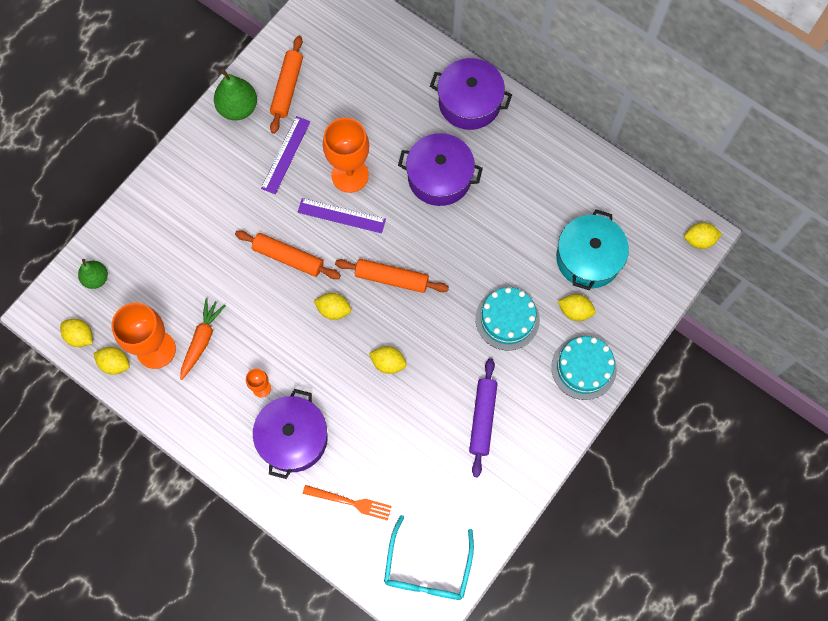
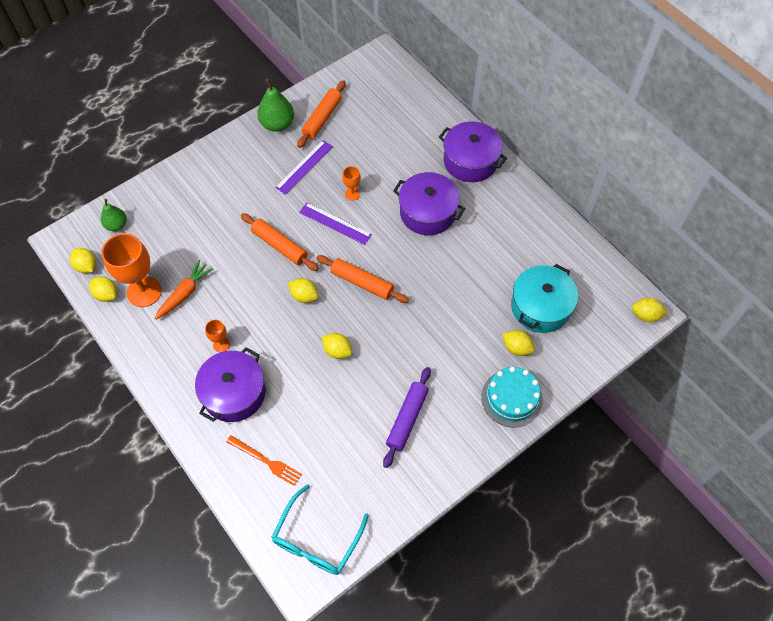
camera: 15 degrees right, 10 degrees down
(350, 175) = (352, 194): orange goblet -> orange goblet, size x0.47
(507, 319) = (453, 340): turquoise cake -> none

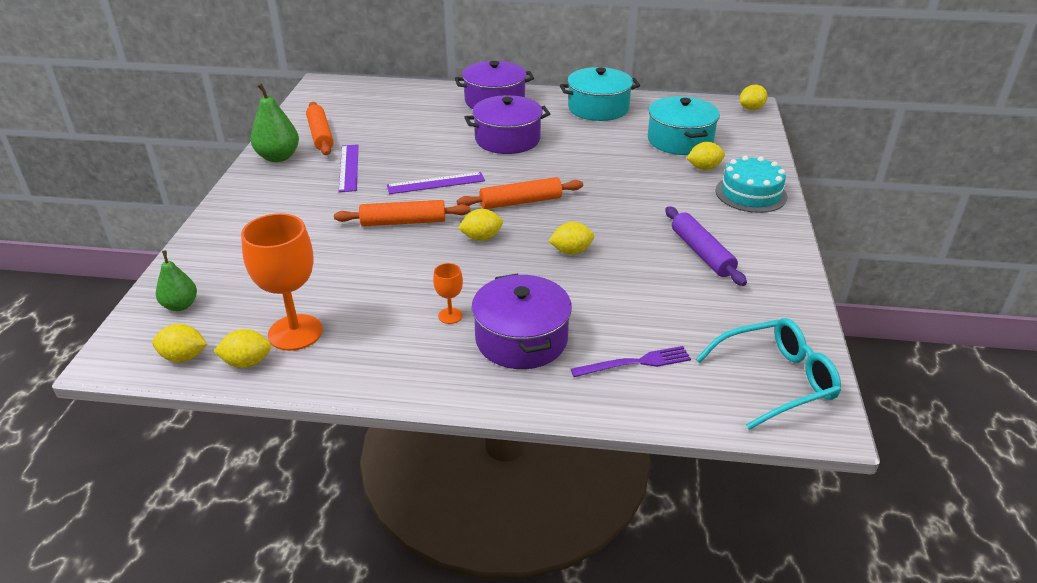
camera: 45 degrees left, 25 degrees down
(185, 293) = (349, 306): orange carrot -> none
(266, 461) = (635, 363): orange fork -> purple fork
(316, 540) = (776, 380): turquoise glasses -> turquoise glasses turned 90 degrees counterclockwise
(352, 194) = (423, 161): orange goblet -> none
(531, 225) = (598, 108): none -> turquoise pot

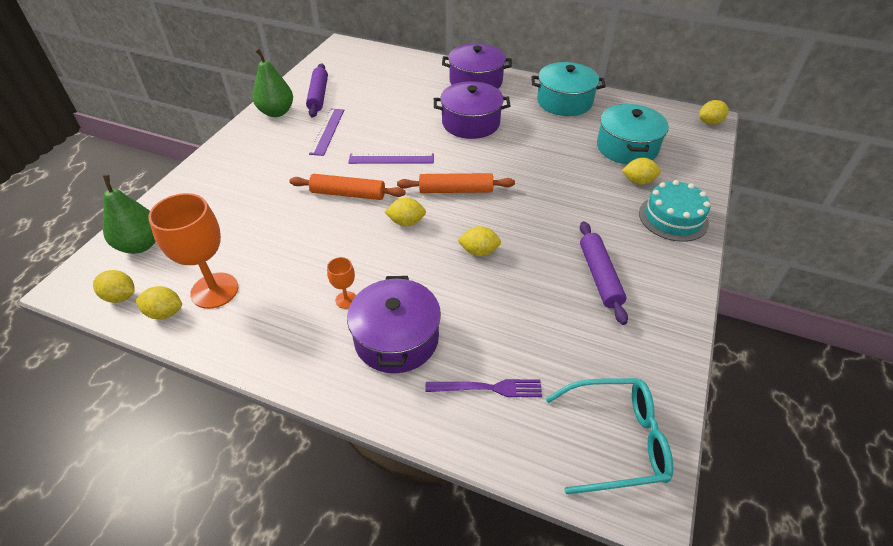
camera: 15 degrees right, 10 degrees up
(180, 305) = (140, 245): green pear -> green pear, size x1.56
(321, 135) = (318, 96): orange rolling pin -> purple rolling pin

